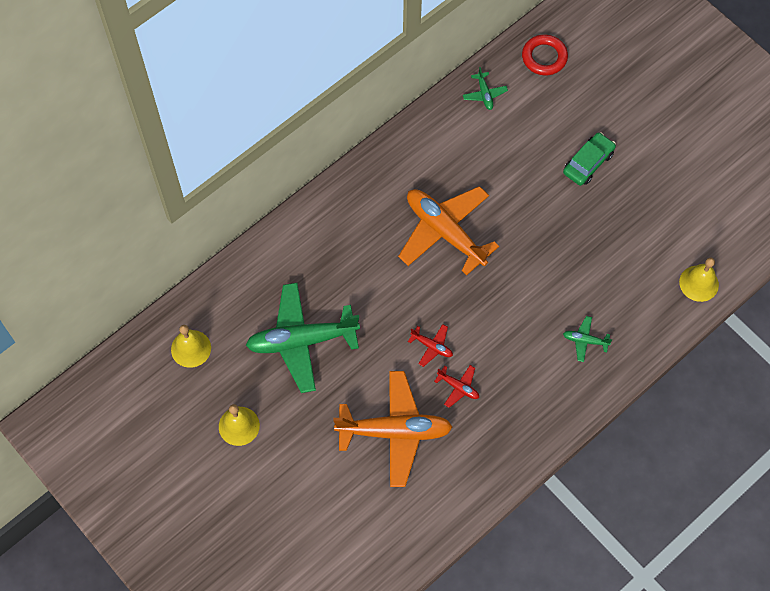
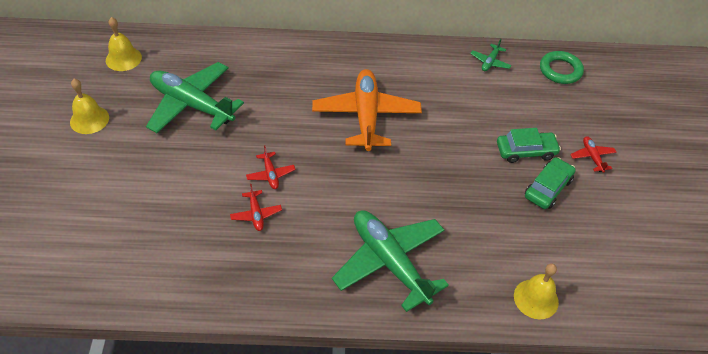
camera: 40 degrees right, 15 degrees down
(394, 431) = (176, 205): orange plane -> none
(544, 57) = (560, 70): red ring -> green ring
(585, 340) = (390, 262): green plane -> green plane, size x2.37
(631, 184) = (548, 188): none -> green car
(637, 127) = (592, 157): none -> red plane

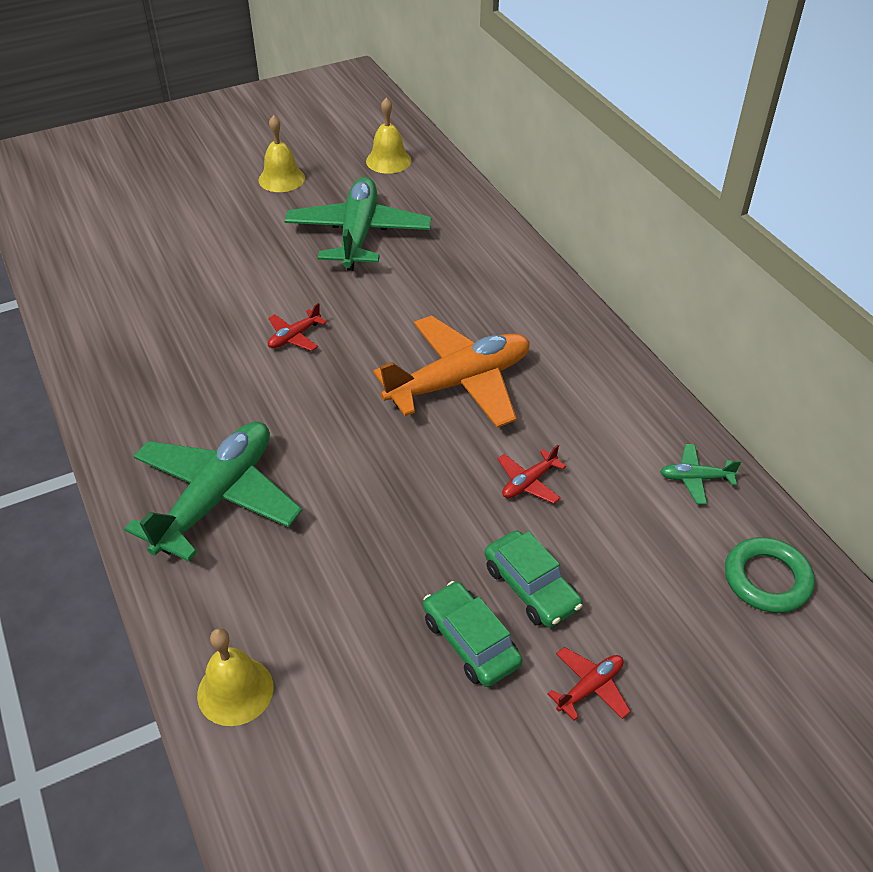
camera: 65 degrees right, 5 degrees down
(256, 214) = (225, 349): red plane -> red plane (529, 482)
(548, 188) = (470, 641): green car -> green car turned 135 degrees counterclockwise

